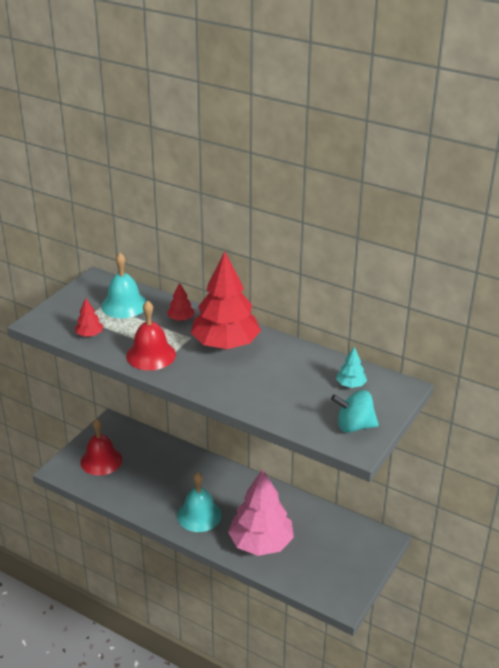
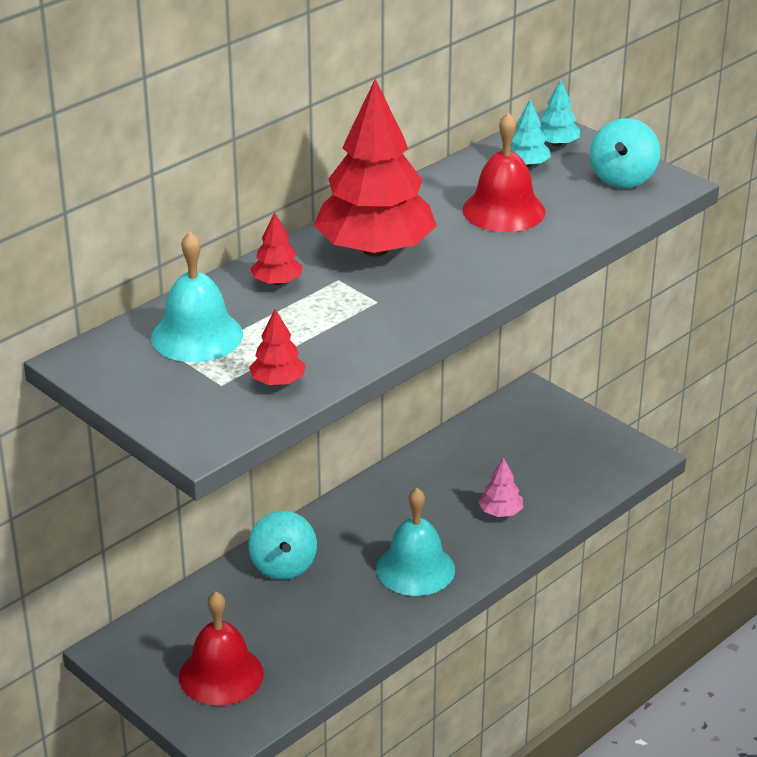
camera: 75 degrees left, 0 degrees up
(151, 355) = (374, 323): red bell -> red bell (503, 210)
(186, 465) = (283, 566): none -> turquoise spinning top
(260, 543) = (500, 512): pink tree -> pink tree, size x0.42
(385, 393) = (556, 144): none -> turquoise tree

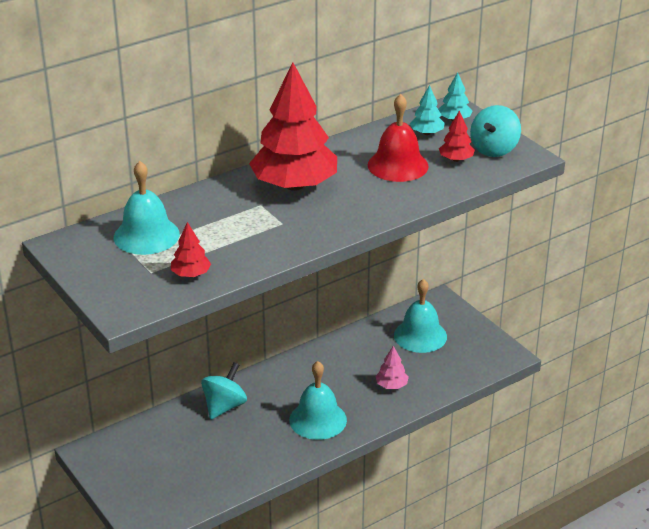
camera: 10 degrees right, 0 degrees up
(221, 675) = (158, 479): red bell -> none
(277, 282) = (216, 202): red tree -> red tree (456, 159)
(283, 566) = (224, 406): turquoise spinning top -> turquoise spinning top turned 150 degrees counterclockwise
(519, 442) = (420, 335): none -> turquoise bell

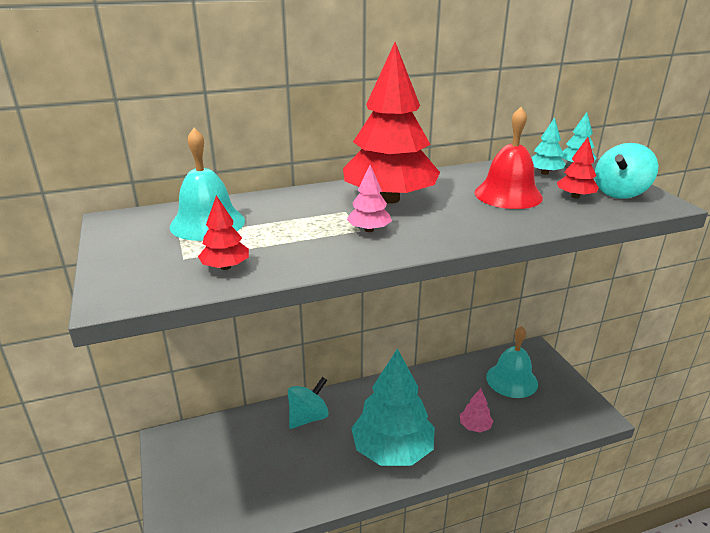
camera: 15 degrees right, 5 degrees down
(289, 222) = (369, 230): none -> pink tree
(318, 420) = (392, 450): turquoise bell -> turquoise tree

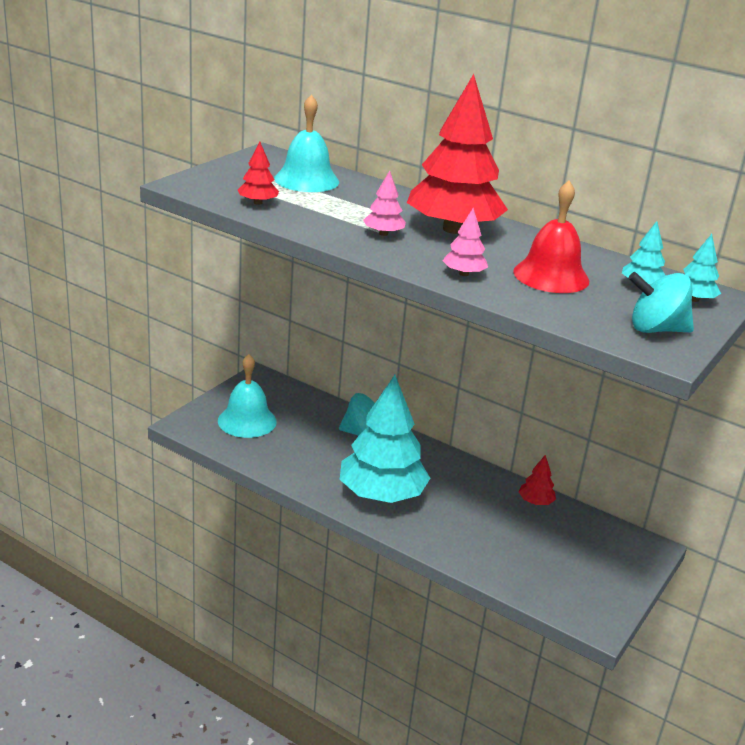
camera: 50 degrees right, 0 degrees up
(475, 426) = (471, 536): pink tree -> pink tree (463, 274)
(511, 380) = (573, 543): turquoise bell -> turquoise bell (247, 421)
(575, 196) = (603, 307): red tree -> red tree (535, 502)

